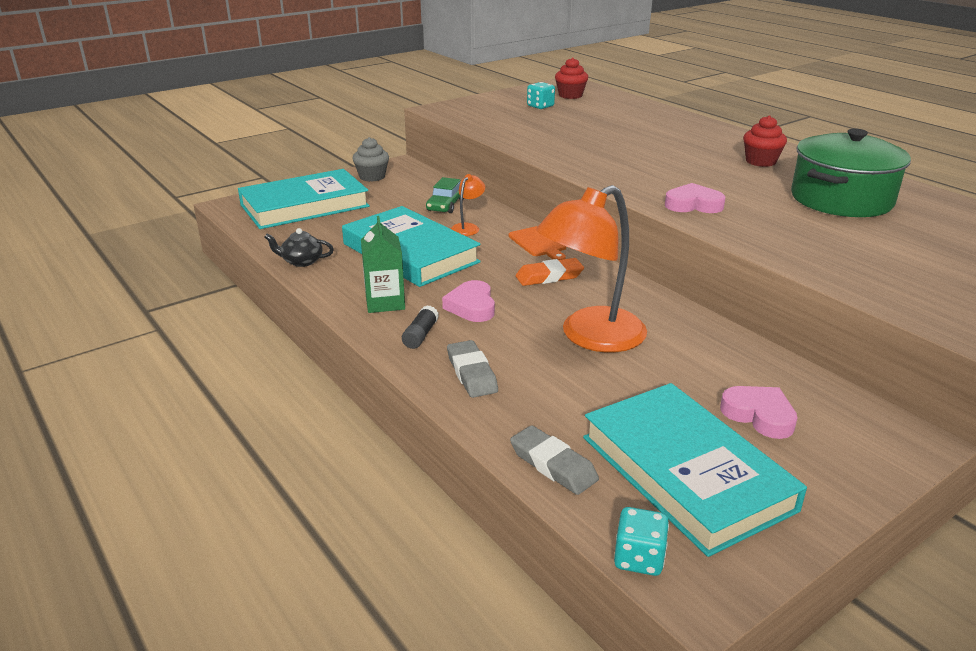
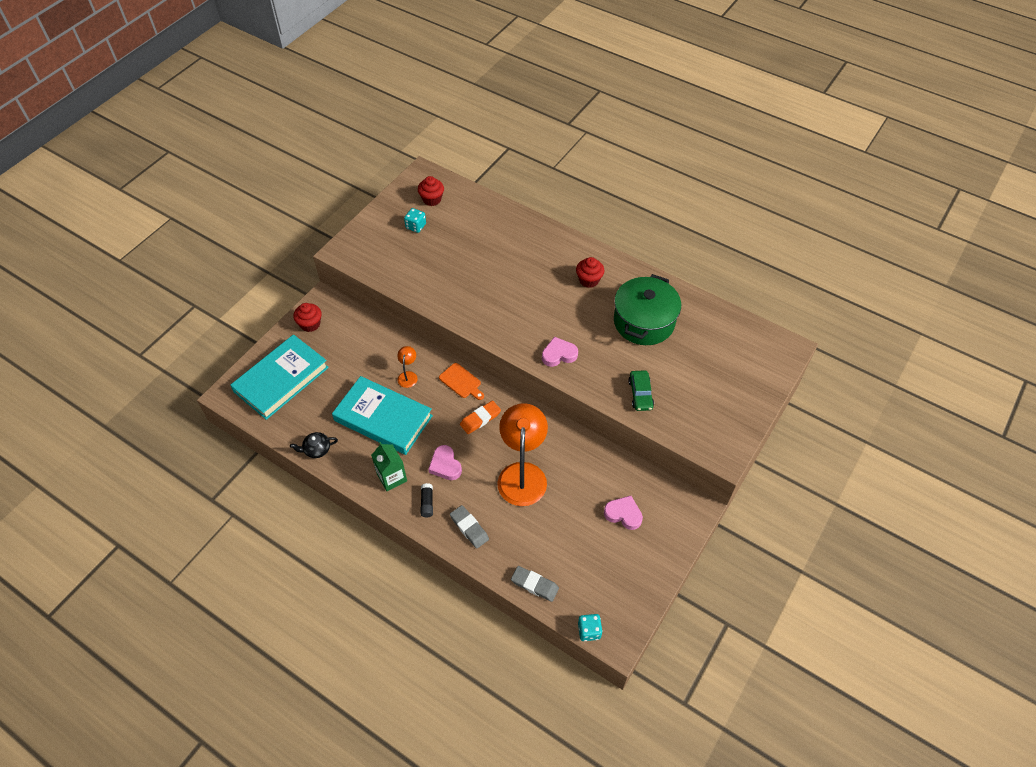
camera: 20 degrees left, 25 degrees up
(372, 177) = (310, 324): grey cupcake -> red cupcake
(446, 205) = (381, 349): green car -> green car (640, 394)
(590, 337) = (522, 474): orange lamp -> orange lamp turned 150 degrees clockwise
(686, 472) = (597, 569): turquoise book -> none

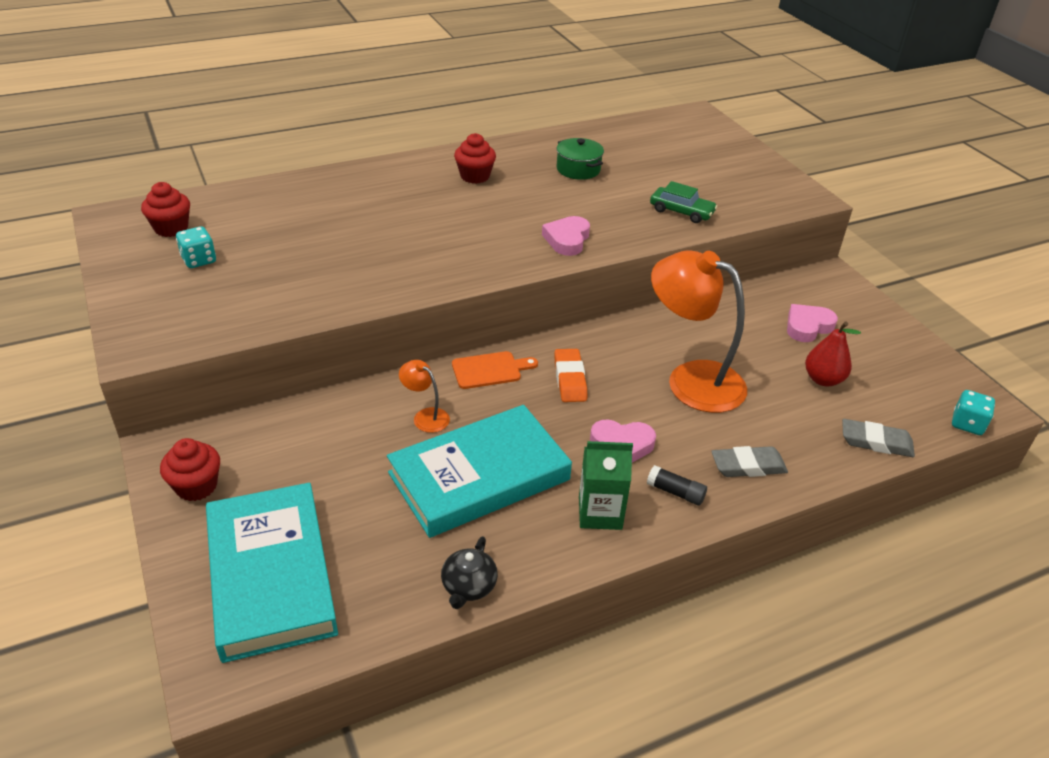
camera: 60 degrees left, 15 degrees down
(534, 585) = (876, 442): grey eraser -> grey eraser turned 45 degrees clockwise
(574, 540) = (823, 379): none -> red pear
(644, 322) = (578, 169): green pot -> green pot, size x0.52

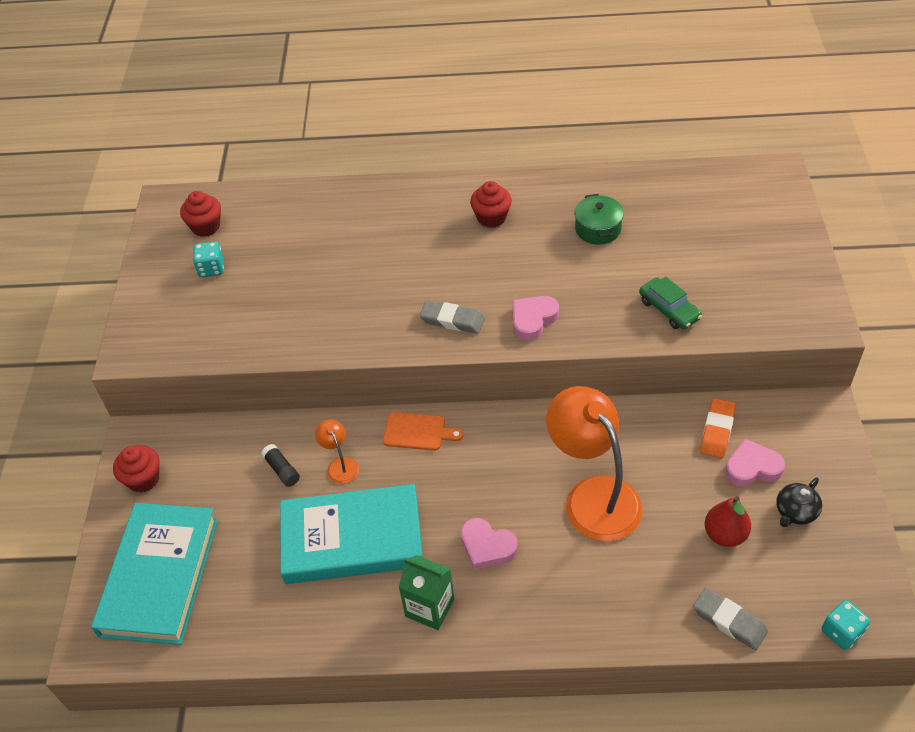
camera: 30 degrees right, 10 degrees up
(468, 586) = (292, 638): black teapot -> black teapot (795, 511)
(570, 379) = (482, 462): orange eraser -> orange eraser (717, 431)
(675, 492) = (505, 610): black glue stick -> black glue stick (282, 470)
(748, 466) = (587, 605): grey eraser -> grey eraser (452, 320)

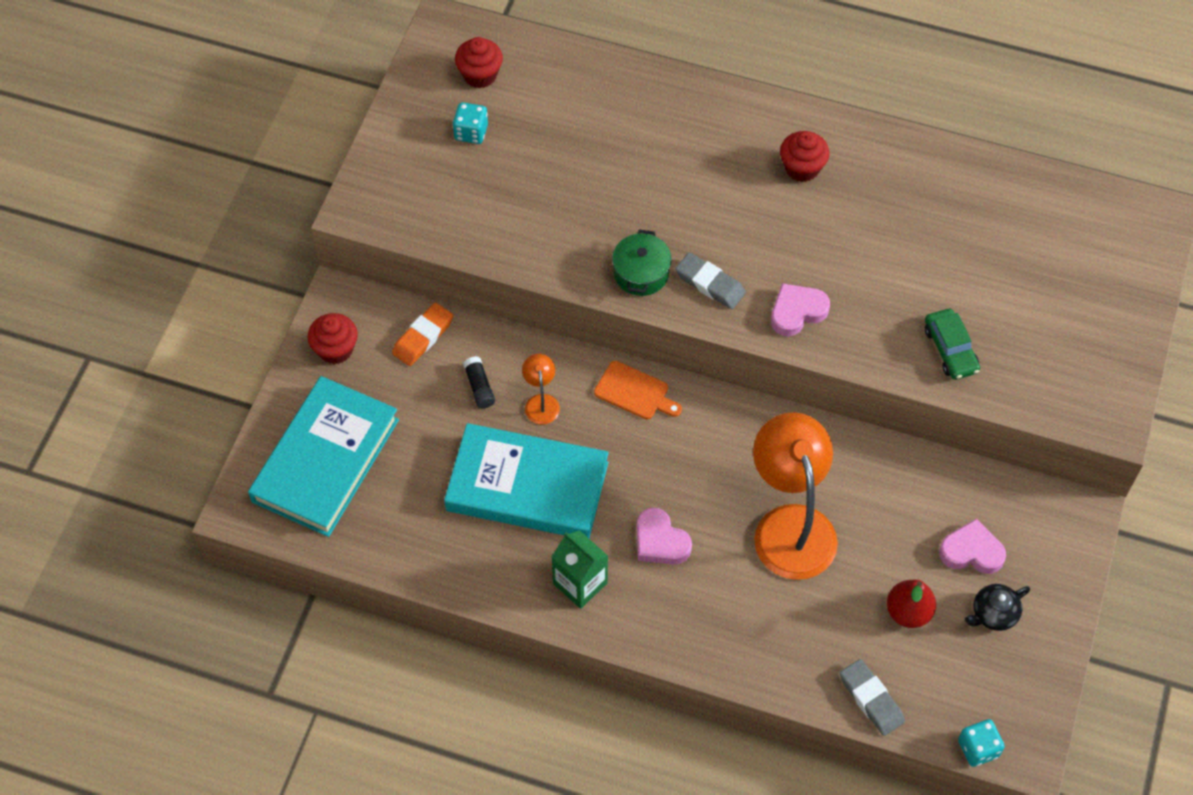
camera: 15 degrees right, 10 degrees up
(598, 229) = (916, 223): green pot -> green pot (641, 273)
(717, 431) = (954, 498): orange eraser -> orange eraser (423, 337)

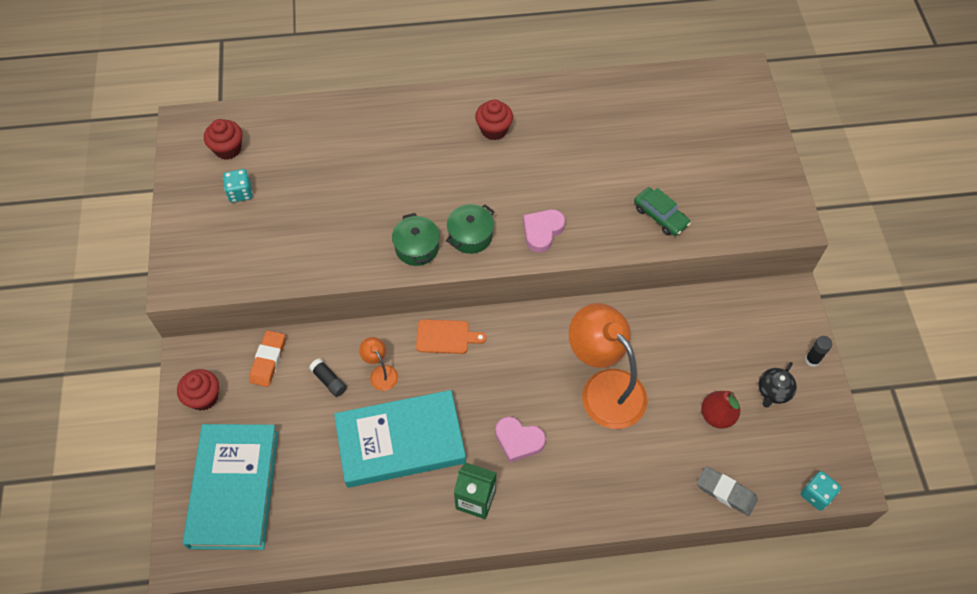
camera: 25 degrees left, 0 degrees up
(710, 284) = (470, 236): grey eraser -> green pot
(971, 551) = (735, 353): pink heart -> none
(1063, 598) = (812, 360): none -> black glue stick

